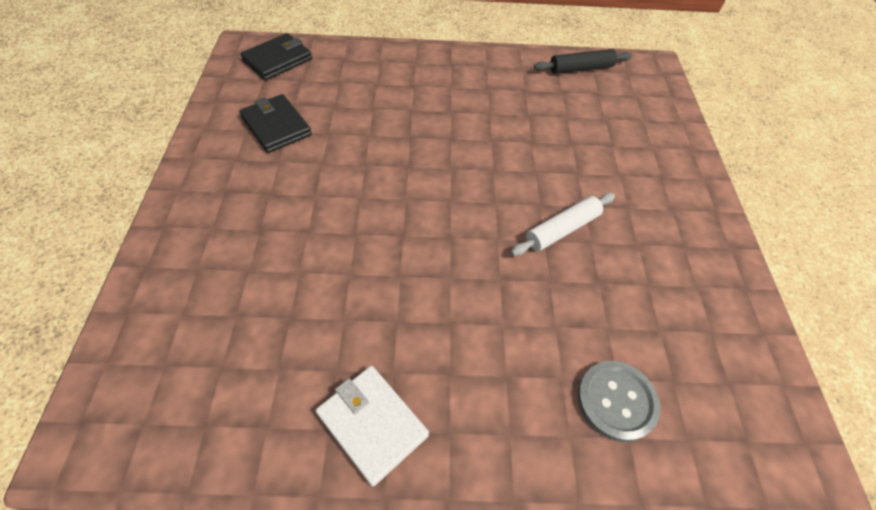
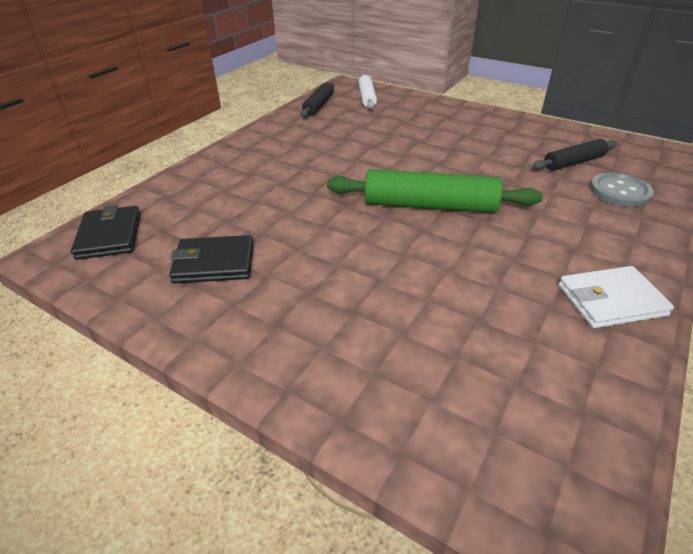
camera: 55 degrees left, 15 degrees down
(448, 225) = (429, 205): none -> green rolling pin
(562, 229) = (468, 163): white rolling pin -> white rolling pin (367, 97)
(654, 334) = (573, 162): none -> black rolling pin

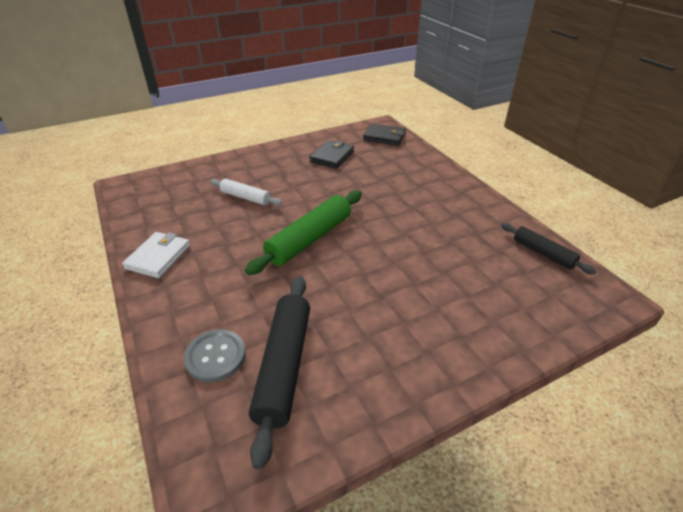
camera: 120 degrees right, 0 degrees up
(367, 97) = (555, 297): white rolling pin -> white rolling pin (245, 197)
(573, 162) = (284, 366): black rolling pin -> black rolling pin, size x1.69

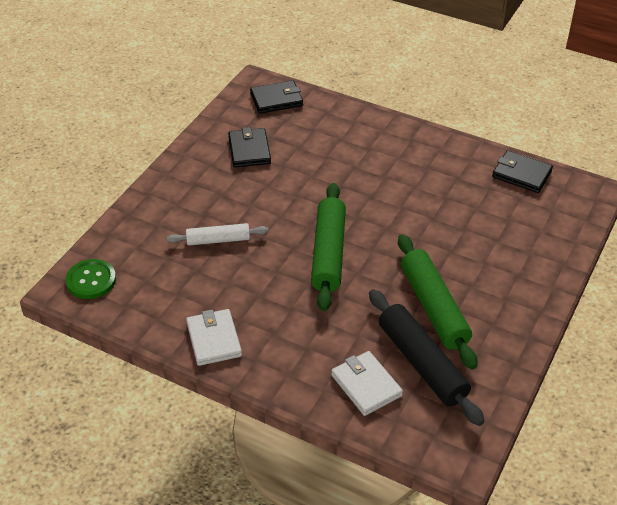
camera: 35 degrees left, 5 degrees up
(143, 187) = (91, 280): none -> green button
(215, 356) = (366, 385): grey button -> white wallet
(348, 322) = (433, 308): none -> green rolling pin
(543, 253) = (521, 174): black rolling pin -> black wallet

